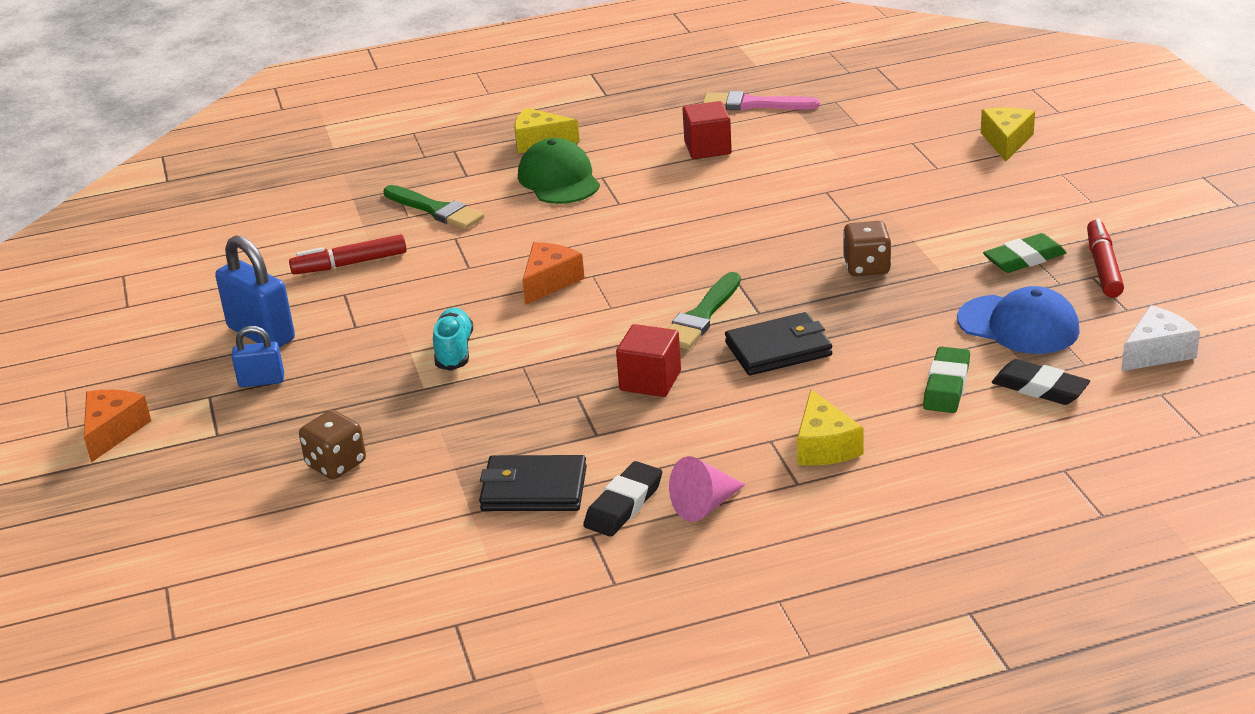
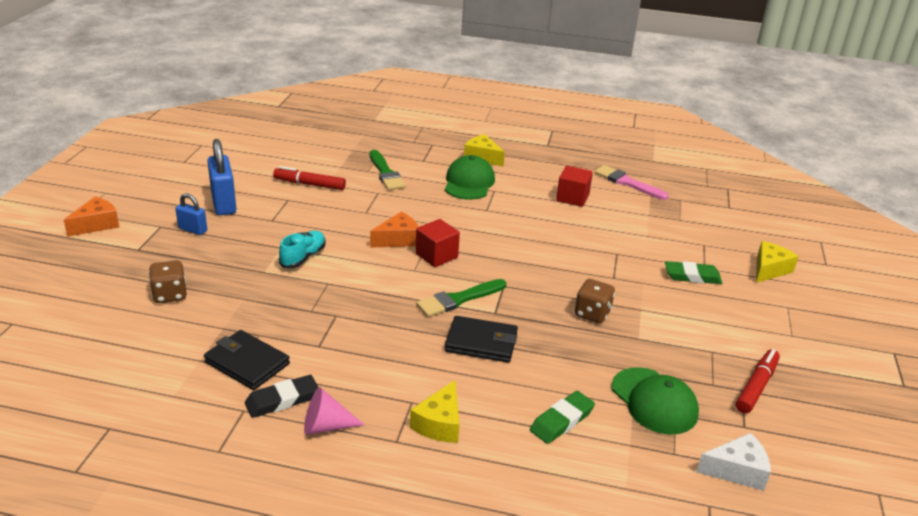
camera: 25 degrees right, 0 degrees up
(650, 381) = (385, 326): red cube -> red cube (436, 256)
(1018, 325) = (654, 401): blue cap -> green cap
(1024, 259) = (704, 355): green eraser -> green eraser (692, 276)
(1039, 388) = (624, 455): black eraser -> none

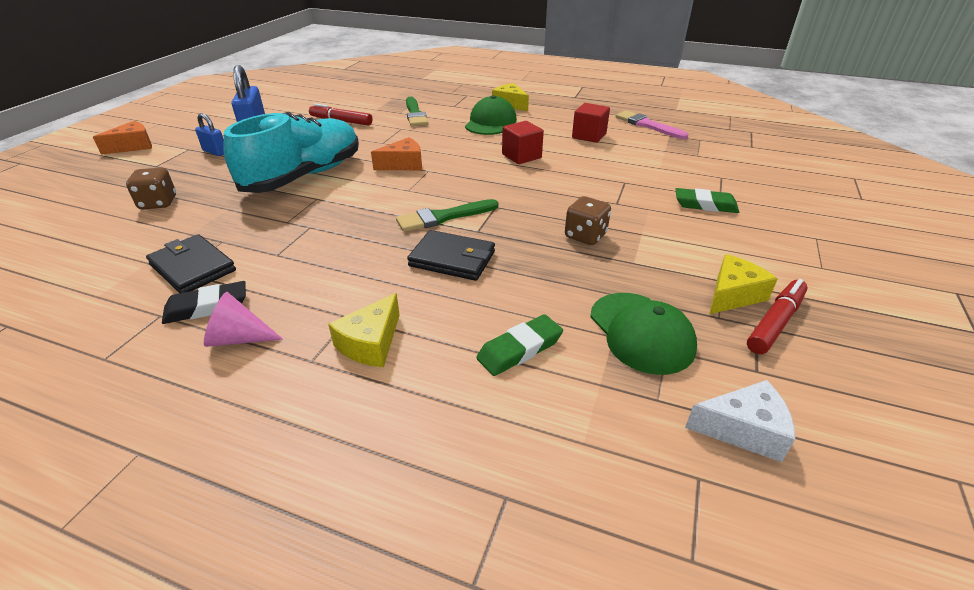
camera: 10 degrees right, 5 degrees up
(303, 257) = (304, 176): turquoise shoe -> turquoise shoe, size x2.24
(436, 256) = (436, 178): red cube -> red cube (521, 156)
(769, 269) = (794, 201): yellow cheese -> yellow cheese (733, 295)

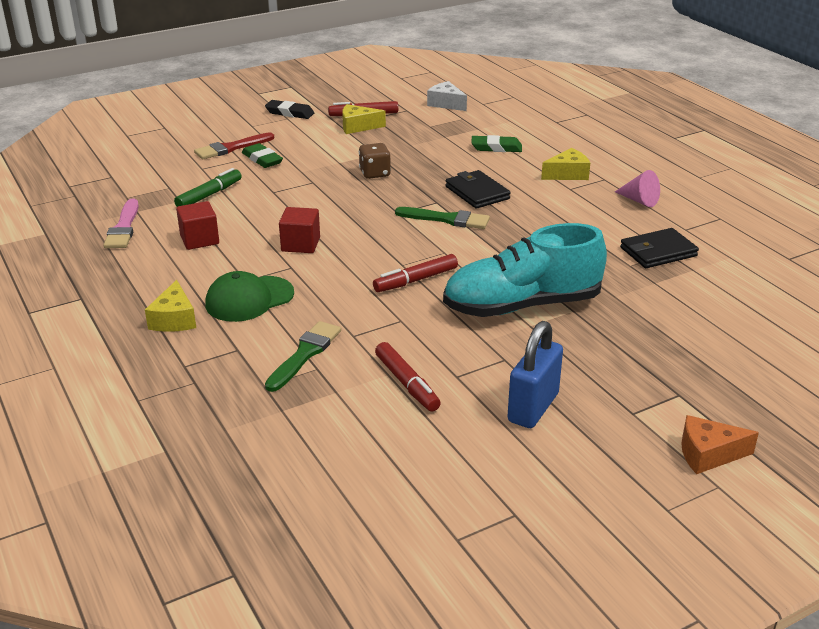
camera: 140 degrees left, 5 degrees down
(158, 203) = (679, 329): brown dice -> none
(193, 267) = (658, 252): black wallet -> black wallet turned 75 degrees clockwise
(207, 307) = (654, 223): black eraser -> black eraser (290, 113)
(215, 152) = (600, 389): blue padlock -> none
(403, 164) = (415, 280): orange cheese -> red marker
(641, 332) = (430, 133): green cap -> none
(658, 161) = (209, 195): none -> green marker
(756, 204) = (231, 148): none -> red brush

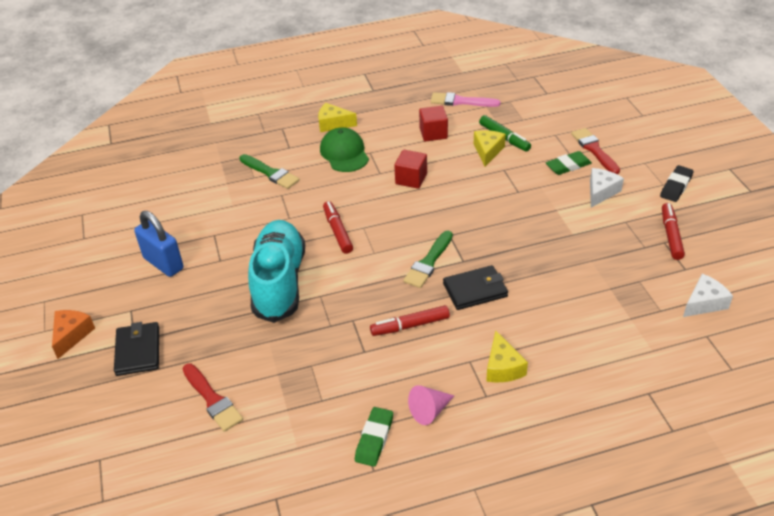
camera: 105 degrees right, 10 degrees up
(305, 143) = (601, 192): none -> white cheese
(358, 127) = (639, 228): yellow cheese -> yellow cheese (487, 151)
(375, 173) = (528, 229): brown dice -> none
(407, 383) = (218, 212): red marker -> red marker (410, 326)
(496, 148) = (577, 323): green eraser -> green eraser (374, 439)
(658, 252) = (325, 393): black wallet -> black wallet (138, 351)
(717, 315) = (212, 400): none -> red brush

